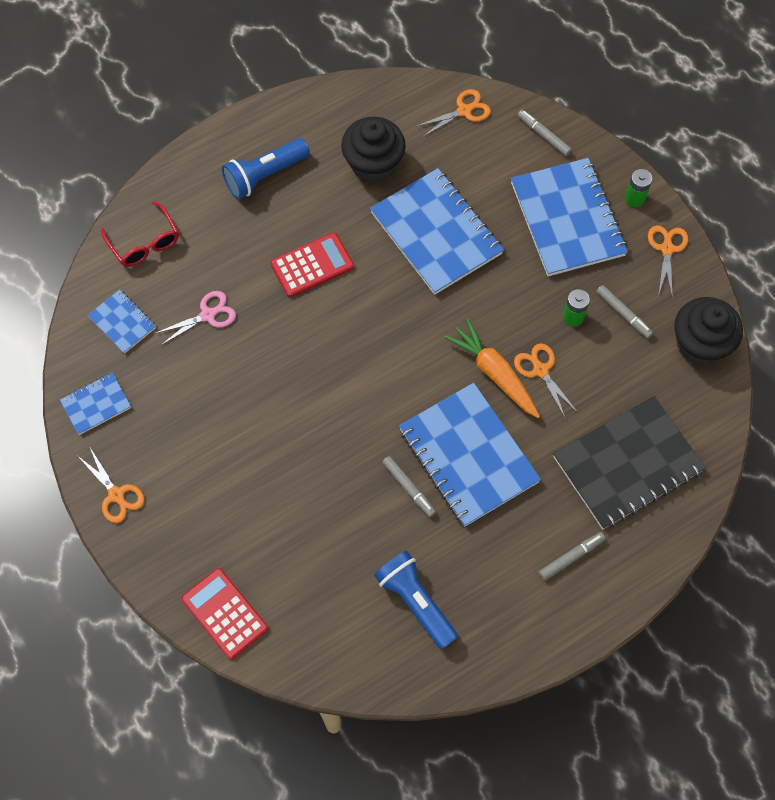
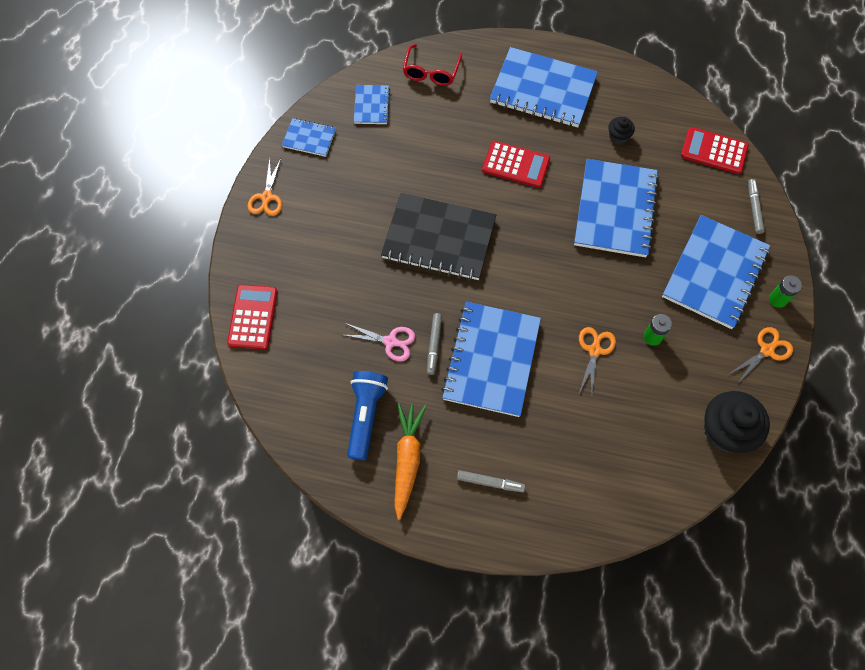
camera: 45 degrees right, 0 degrees up
(208, 315) = (423, 142): pink scissors -> pink scissors (390, 341)
(265, 175) = (543, 90): blue flashlight -> blue notebook
(373, 164) = (618, 137): black cupcake -> black cupcake, size x0.48
(464, 111) = (714, 151): orange scissors -> red calculator
(494, 373) = (562, 325): orange carrot -> orange carrot (407, 459)
(623, 314) = (690, 365): grey marker -> none
(627, 464) = (590, 460): black notebook -> black notebook (439, 238)

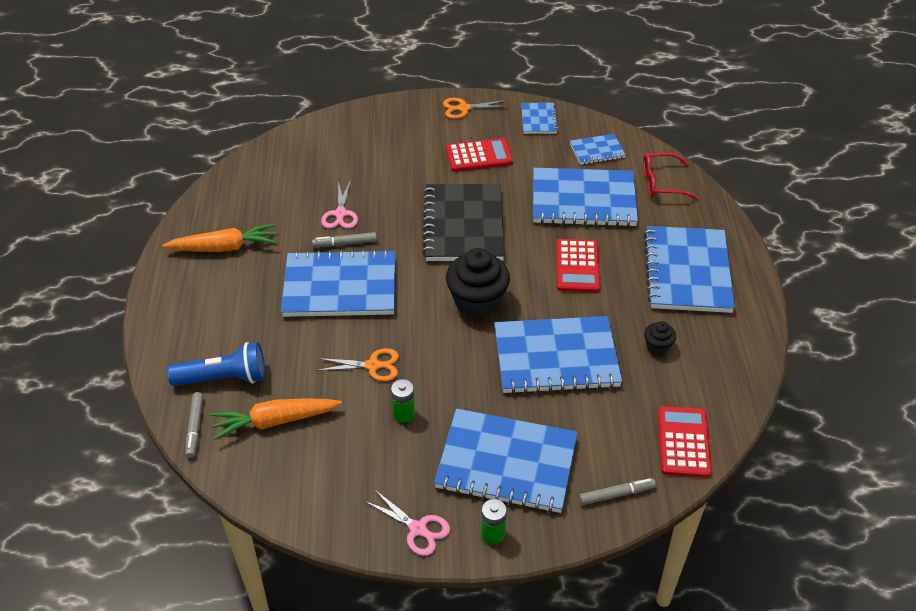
camera: 75 degrees right, 20 degrees down
(253, 317) = (340, 126): red calculator -> red calculator (479, 156)
(366, 416) = (262, 213): blue flashlight -> blue flashlight (224, 378)
(434, 136) = (583, 200): none -> blue notebook
(490, 482) = (211, 308): grey marker -> grey marker (195, 427)
(642, 442) = (275, 421): none -> orange carrot
(725, 431) = (302, 497): black cupcake -> black cupcake (477, 301)
(767, 350) = (418, 529): orange scissors -> pink scissors

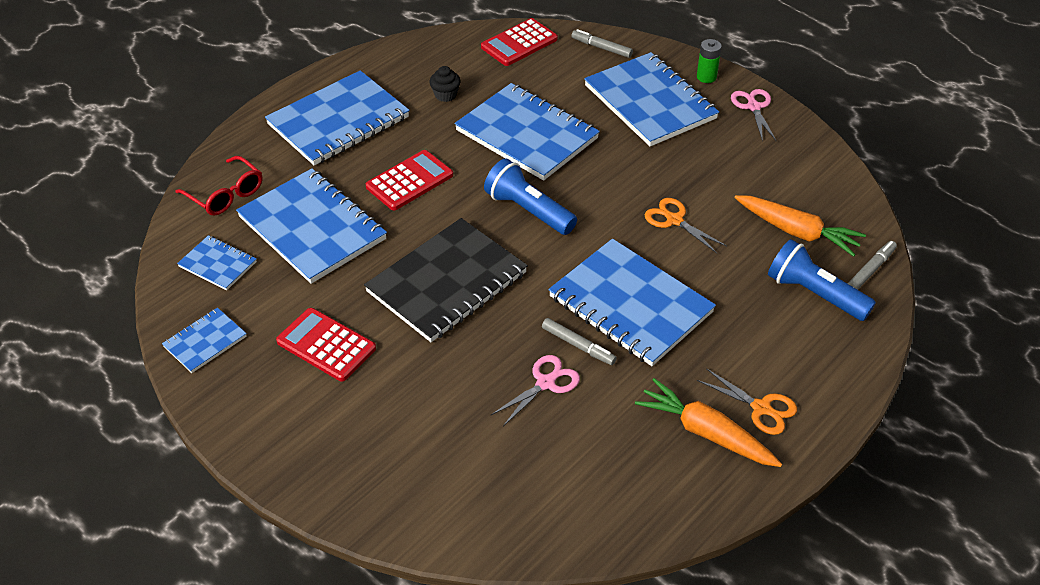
camera: 135 degrees left, 0 degrees up
(403, 414) = (688, 173): green battery -> none
(464, 108) = (249, 420): orange scissors -> orange scissors (761, 408)
(477, 301) = (528, 210): black cupcake -> blue flashlight

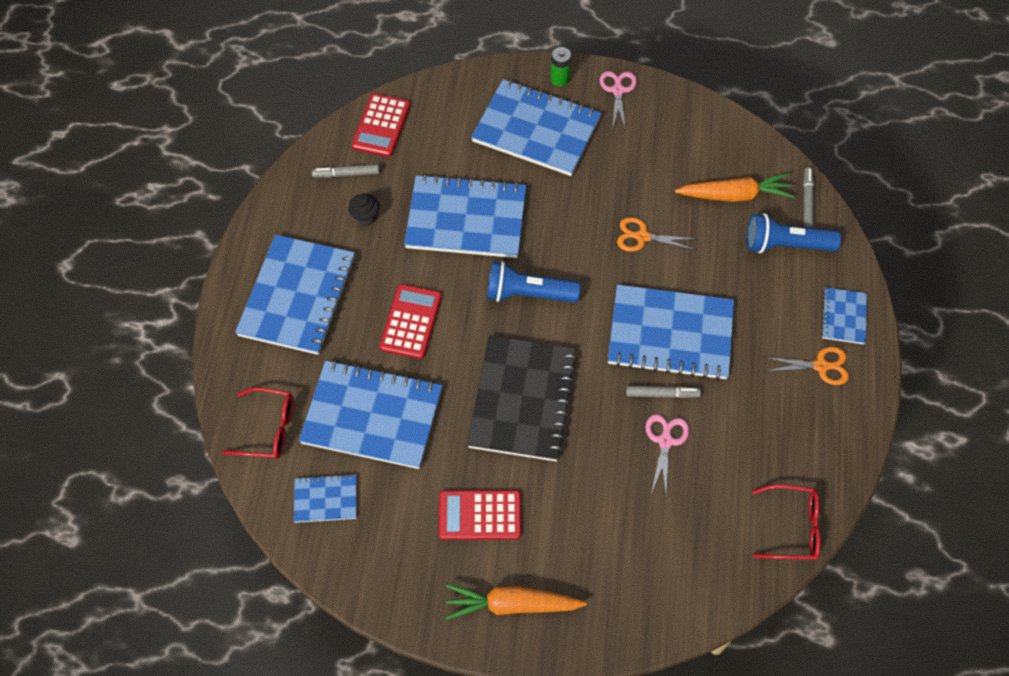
camera: 35 degrees left, 15 degrees up
(205, 342) = (382, 575): blue notebook -> blue notebook (843, 317)
(601, 48) = (453, 93): grey marker -> grey marker (346, 174)
(605, 524) = (792, 527): none -> red glasses
(705, 432) = (800, 410): orange carrot -> orange carrot (511, 604)
(753, 107) = (618, 90): pink scissors -> pink scissors turned 45 degrees clockwise

